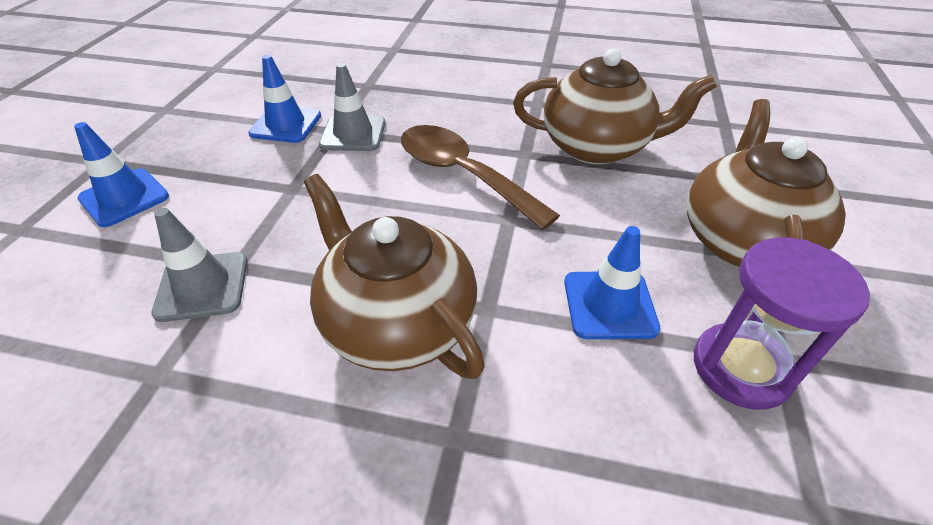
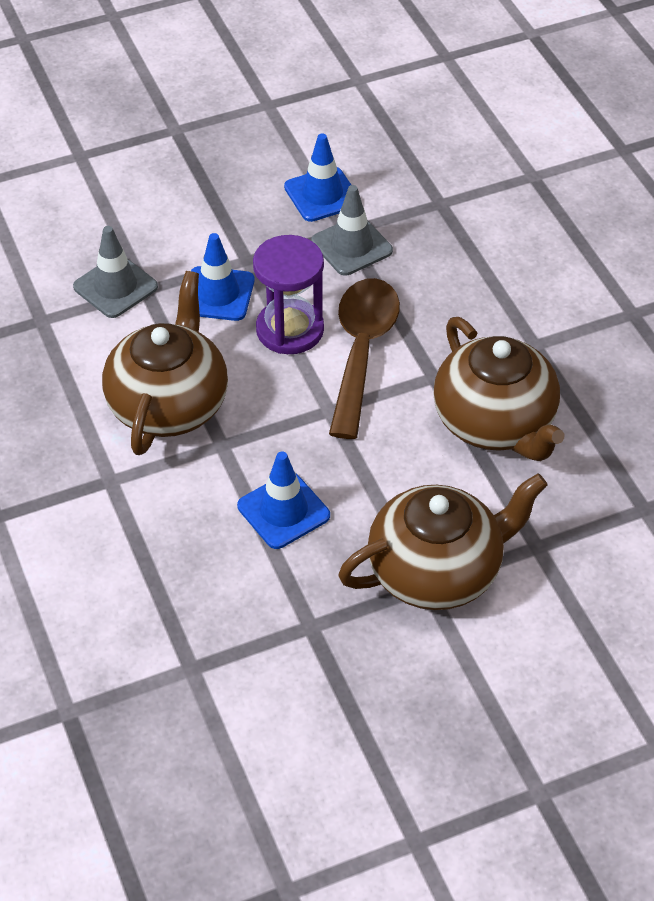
camera: 55 degrees right, 5 degrees up
(124, 197) = (152, 178): blue traffic cone -> blue traffic cone (218, 294)
(741, 368) = (281, 604): purple hourglass -> purple hourglass (290, 330)

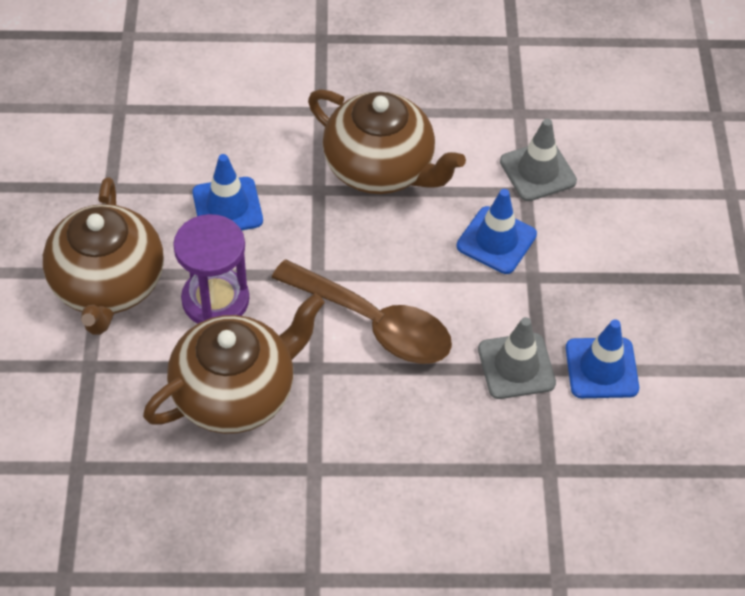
camera: 110 degrees right, 5 degrees up
(290, 330) = (426, 278): purple hourglass -> purple hourglass (215, 300)
(495, 423) = (236, 392): brown teapot -> brown teapot turned 150 degrees clockwise

